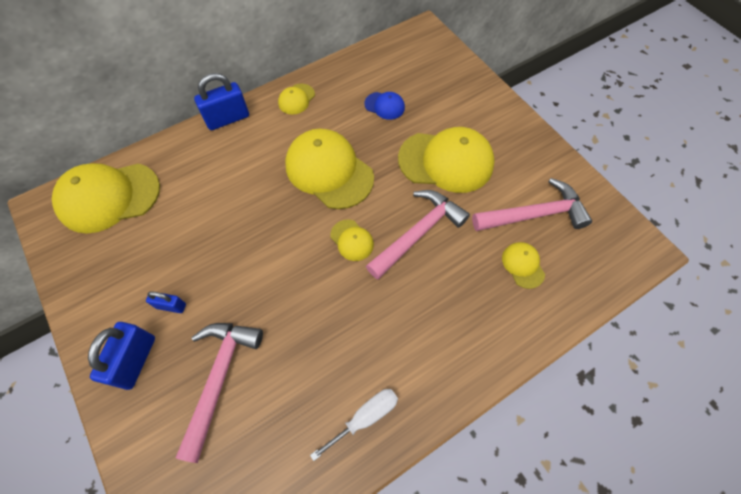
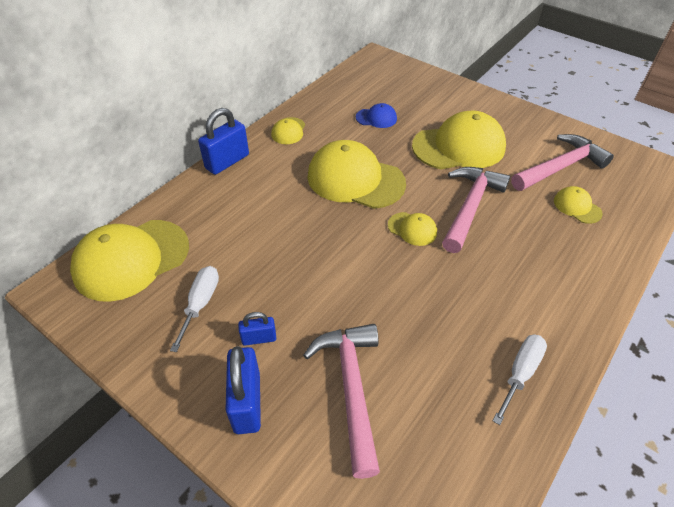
camera: 20 degrees left, 15 degrees down
(142, 257) = (200, 303): none -> white screwdriver

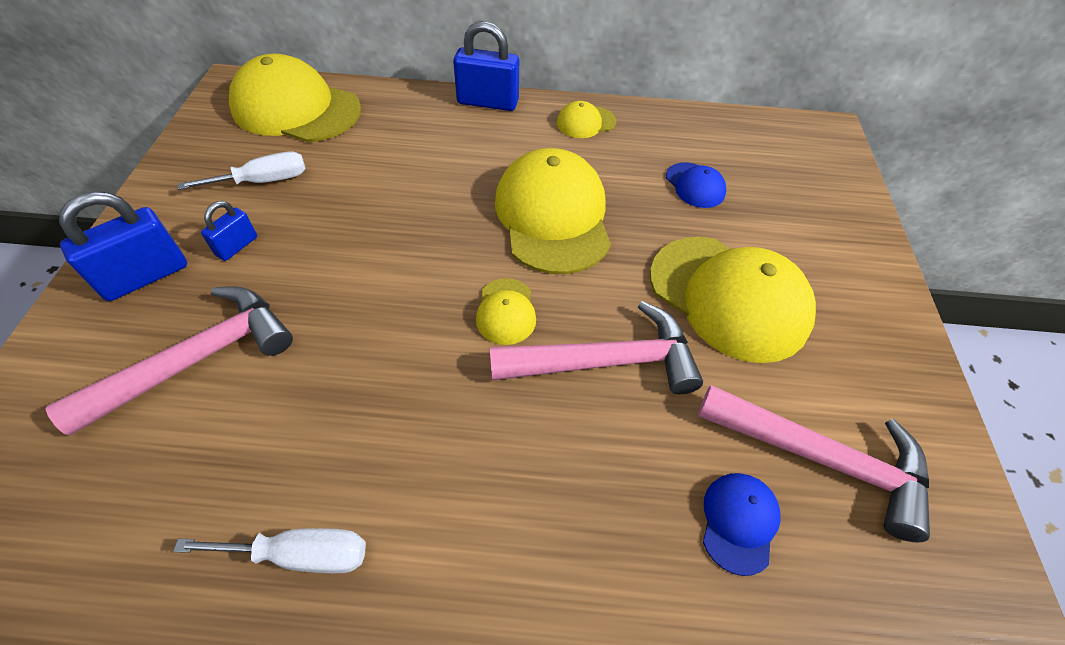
camera: 55 degrees right, 5 degrees up
(259, 338) = (237, 246): blue padlock -> blue padlock turned 75 degrees clockwise
(577, 207) = (739, 522): yellow cap -> blue cap

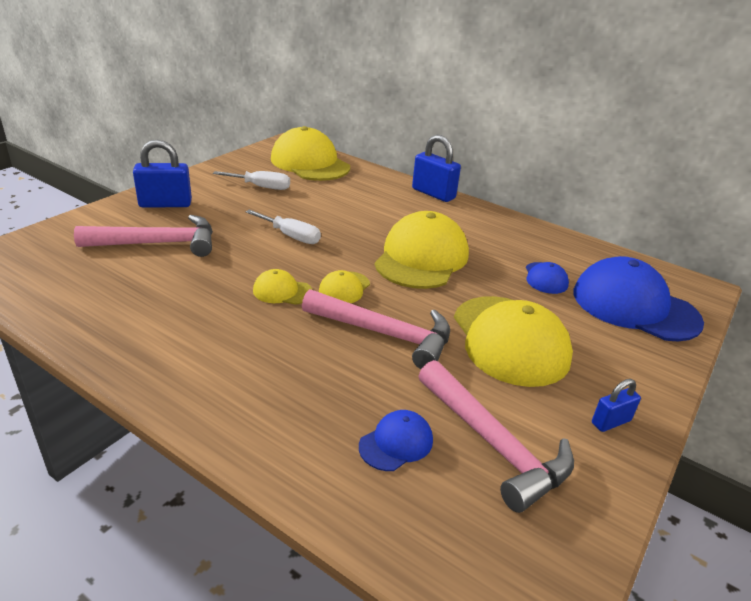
camera: 30 degrees right, 20 degrees down
(237, 246) = (221, 208): blue padlock -> blue padlock (611, 422)
(301, 554) = (132, 335): white screwdriver -> white screwdriver (291, 236)
(585, 122) = (494, 223): yellow cap -> yellow cap (282, 291)
(797, 186) = (634, 306): none -> blue cap

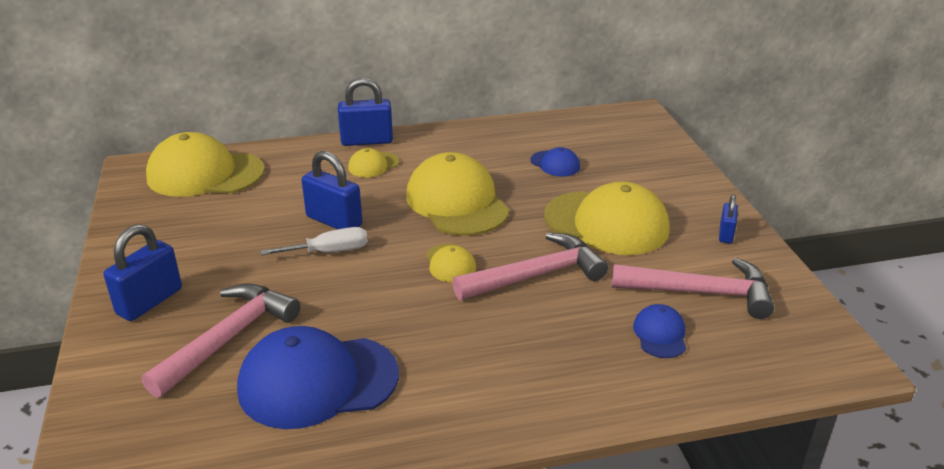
camera: 45 degrees left, 0 degrees up
(261, 187) = (208, 225): white screwdriver -> none
(282, 291) = (413, 298): yellow cap -> yellow cap (373, 165)
(326, 223) = (334, 221): none -> blue padlock
(634, 306) = (629, 150): blue cap -> blue cap (317, 381)

